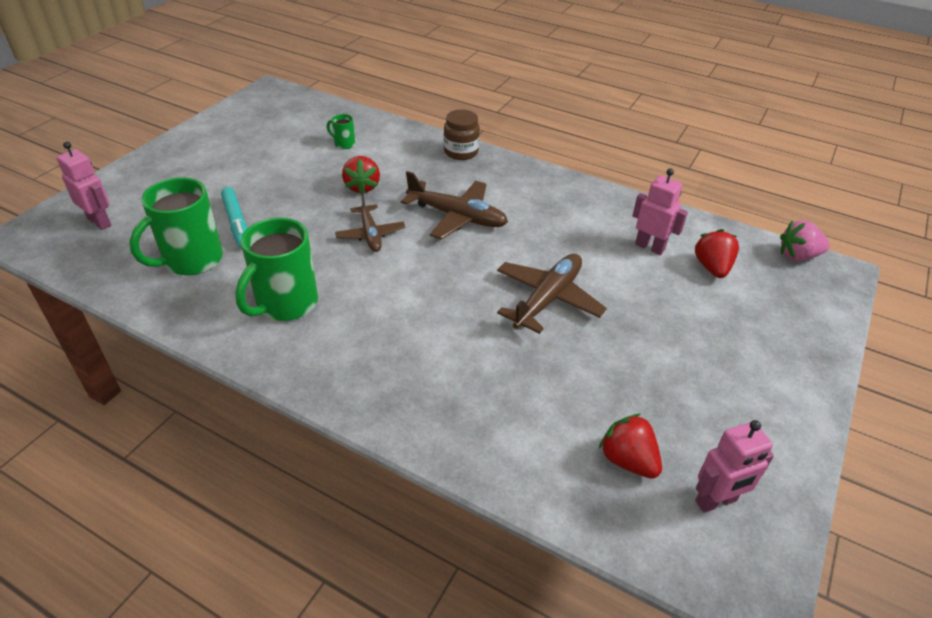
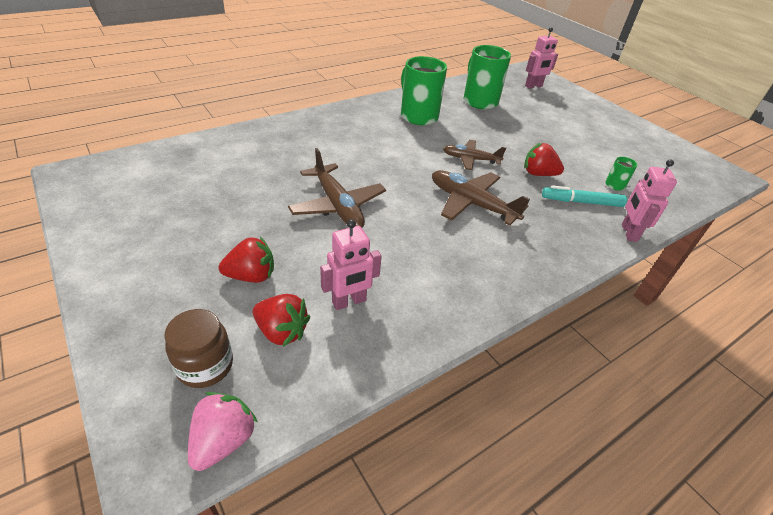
camera: 115 degrees right, 0 degrees up
(236, 222) = (512, 120): turquoise marker -> turquoise marker (581, 202)
(457, 217) = (471, 203): brown plane -> brown plane turned 75 degrees clockwise
(461, 152) = (586, 246): brown jar -> brown jar (205, 366)
(627, 460) = (184, 174): red strawberry -> red strawberry (251, 276)
(716, 501) = (120, 190): pink robot -> pink robot (628, 233)

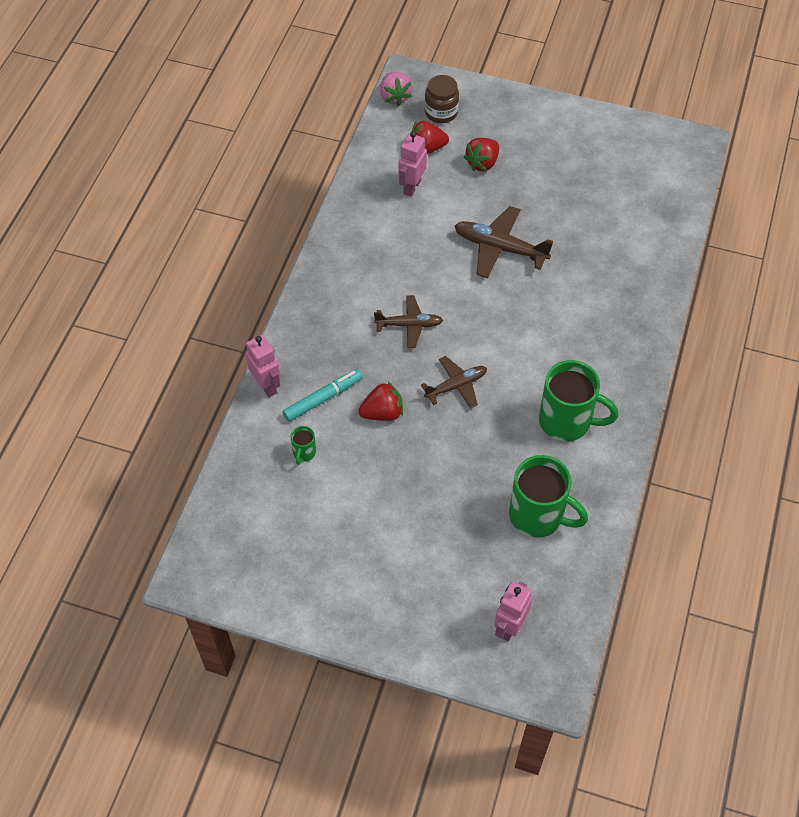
camera: 145 degrees right, 15 degrees up
(471, 203) = (409, 325): brown plane -> brown plane, size x0.65

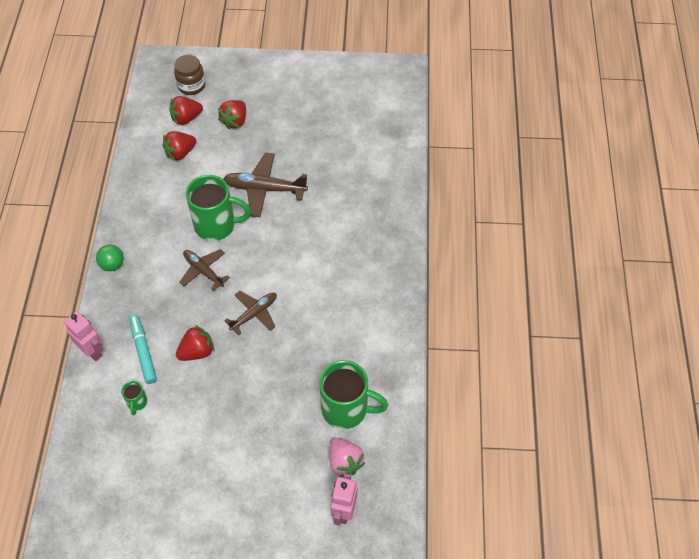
camera: 15 degrees left, 0 degrees up
(309, 296) = (112, 265): none -> green ball
(323, 398) = (143, 351): turquoise marker -> turquoise marker turned 60 degrees counterclockwise
(395, 97) = (150, 80): pink strawberry -> pink strawberry (345, 462)
(409, 325) = (203, 271): brown plane -> brown plane turned 120 degrees counterclockwise
(411, 187) = (180, 153): pink robot -> red strawberry
(567, 421) = (352, 323): green mug -> green mug (216, 225)

